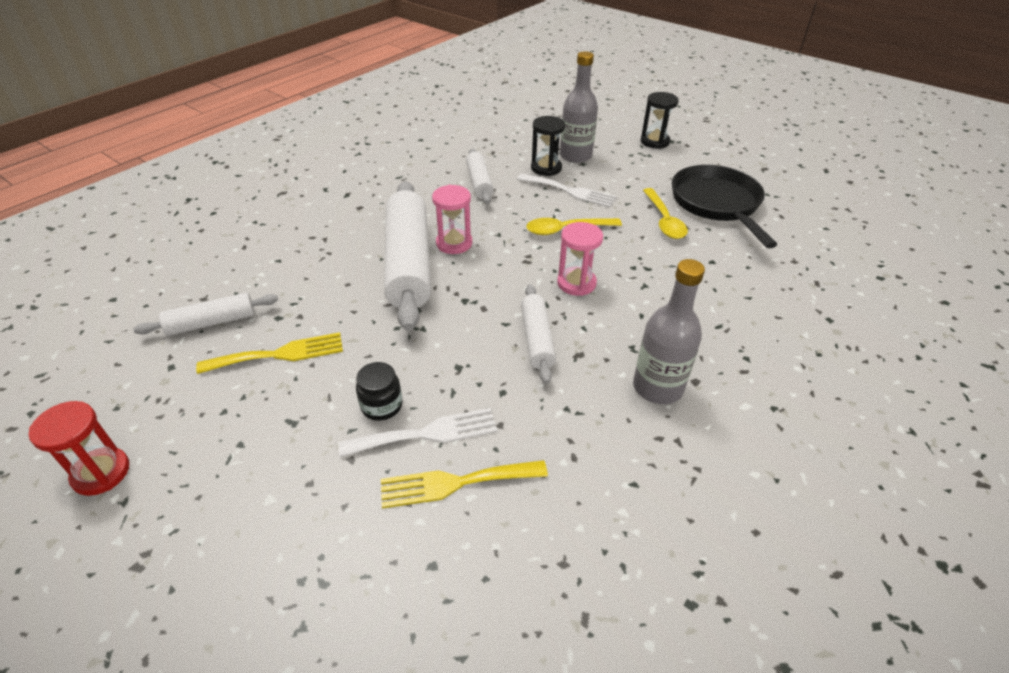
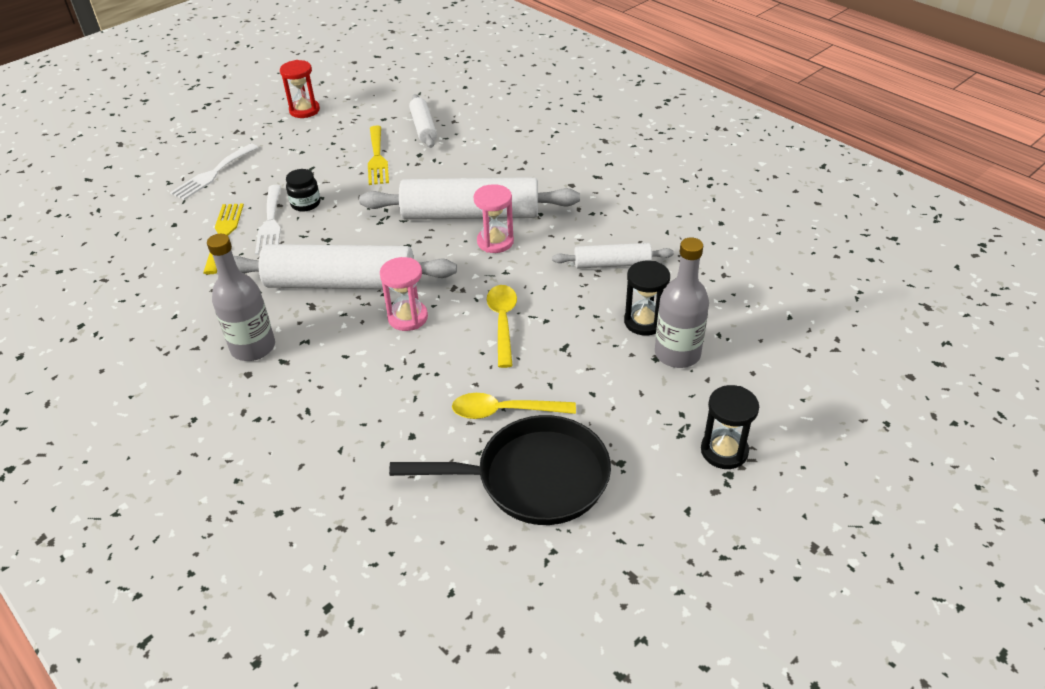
camera: 100 degrees right, 0 degrees up
(537, 339) = (341, 283): white rolling pin -> white rolling pin, size x1.93
(570, 191) = (584, 336): white fork -> white fork (212, 174)

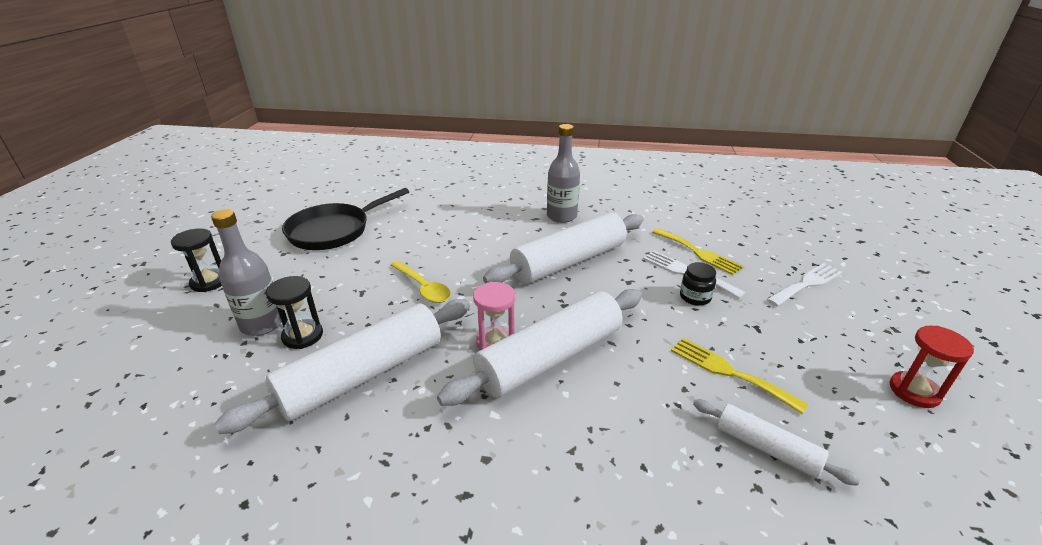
camera: 140 degrees right, 10 degrees down
(212, 174) = (807, 284): white fork -> white fork turned 60 degrees clockwise
(408, 317) = (494, 263): pink hourglass -> none
(504, 411) = (375, 247): yellow spoon -> none
(612, 264) = (363, 374): white rolling pin -> white rolling pin, size x1.93

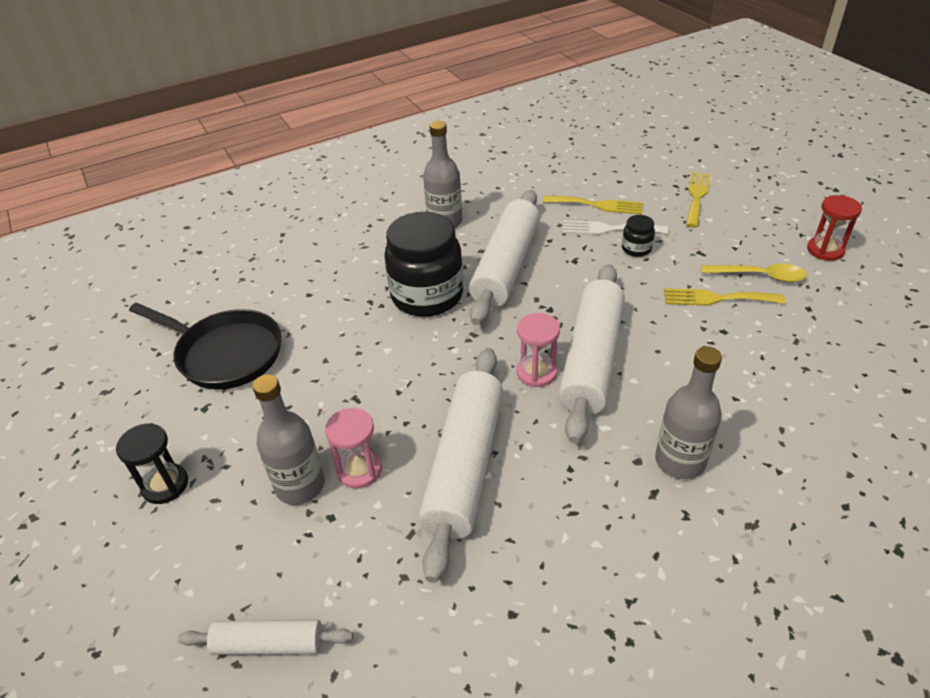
camera: 35 degrees left, 10 degrees up
(303, 336) = (359, 470): black hourglass -> pink hourglass
(334, 231) = (225, 354): black pan -> black pan turned 75 degrees counterclockwise
(423, 287) = (409, 361): yellow spoon -> yellow spoon (759, 276)
(489, 254) = (427, 296): none -> black jar
(521, 485) = (680, 461): none -> grey bottle
(766, 448) = (787, 340): white rolling pin -> white rolling pin (268, 644)
(807, 284) = (697, 197): white fork -> yellow fork

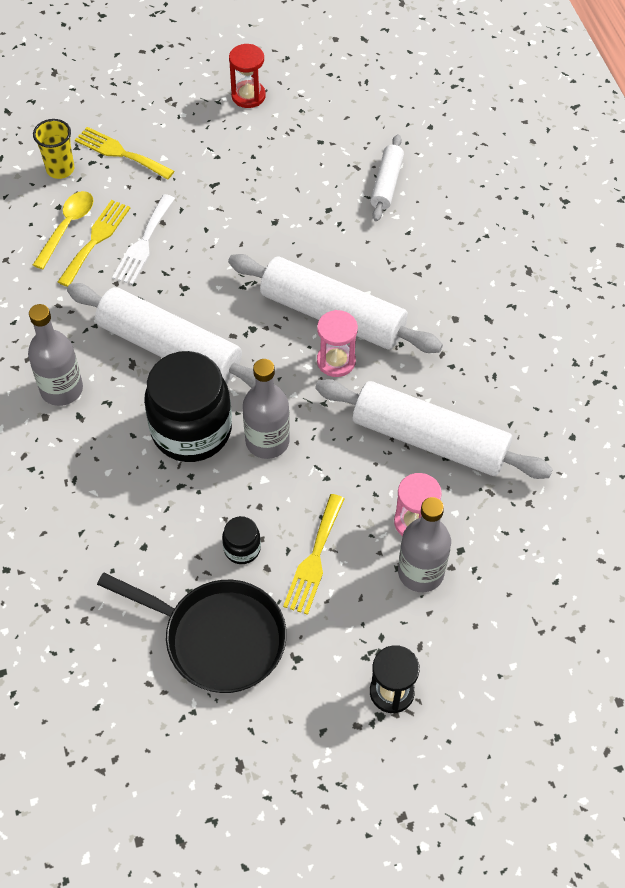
camera: 80 degrees left, 15 degrees up
(225, 354) = (218, 638): black pan -> black pan turned 75 degrees clockwise
(268, 644) = (569, 604): white rolling pin -> white rolling pin (386, 184)
(636, 249) = (187, 231): black jar -> black jar (242, 549)
(657, 173) = (60, 169): none -> yellow cup
(680, 461) = (462, 291): grey bottle -> grey bottle (267, 441)
(717, 298) = (284, 198): yellow fork -> yellow fork (314, 559)
(759, 276) = (265, 156): yellow spoon -> yellow spoon (67, 227)

